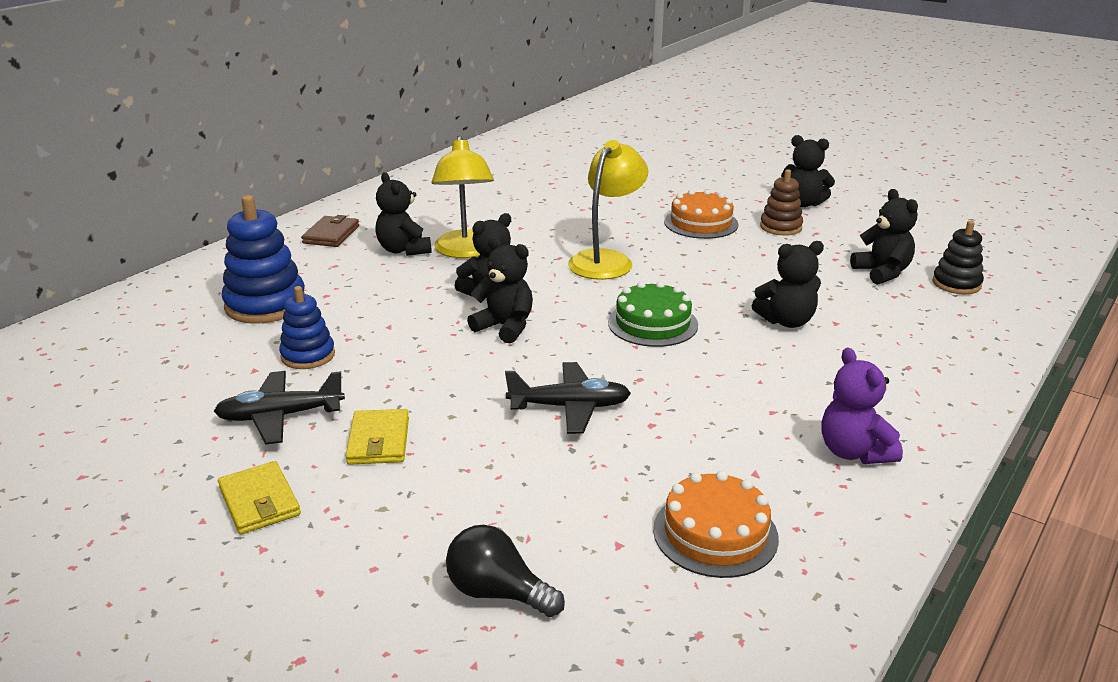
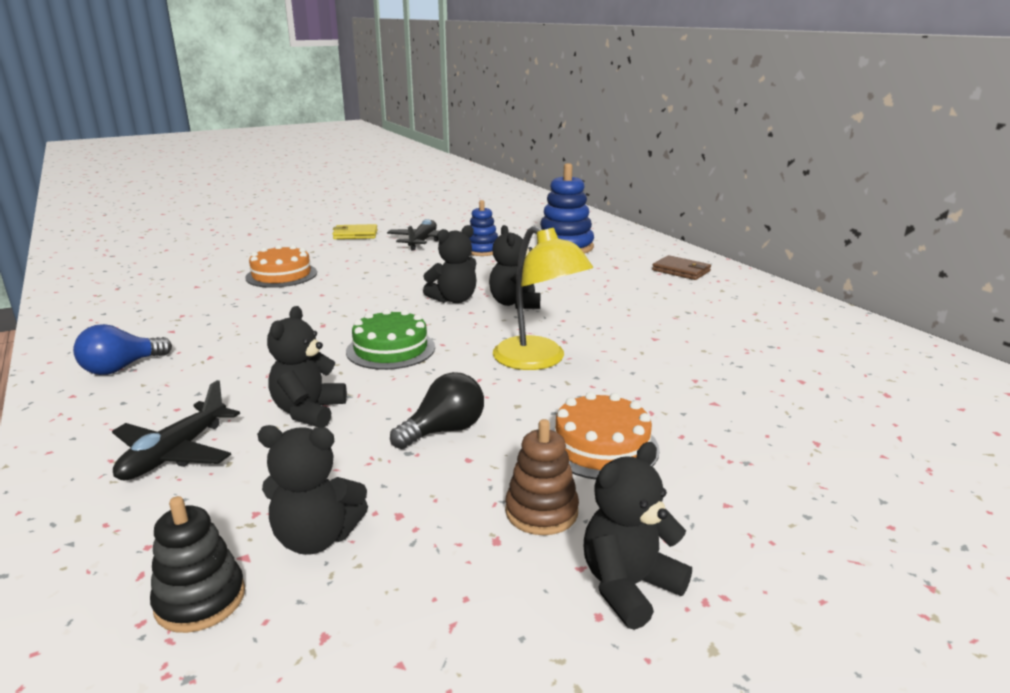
camera: 115 degrees right, 5 degrees down
(378, 441) = (368, 256): yellow wallet -> none
(404, 250) = (630, 288): black teddy bear -> none
(465, 251) = (609, 308): yellow lamp -> none
(498, 592) = (218, 261): black light bulb -> black light bulb (444, 431)
(570, 407) = (325, 299): black plane -> black plane (175, 453)
(715, 533) = (156, 307): orange cake -> orange cake (281, 275)
(853, 452) = (121, 368): purple teddy bear -> blue light bulb

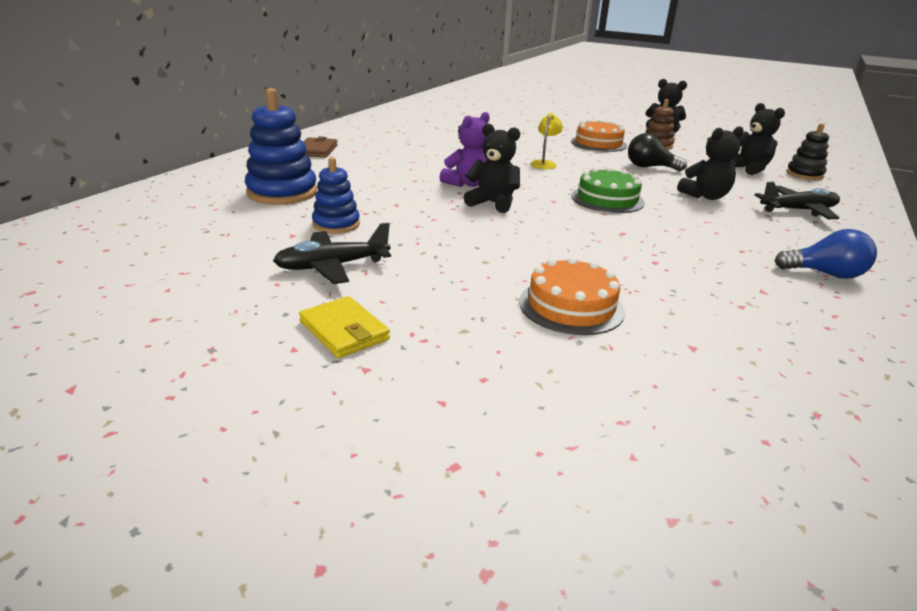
camera: 125 degrees left, 5 degrees up
(514, 303) = (467, 184): black teddy bear -> purple teddy bear
(538, 360) = (544, 163): yellow lamp -> yellow lamp, size x0.52

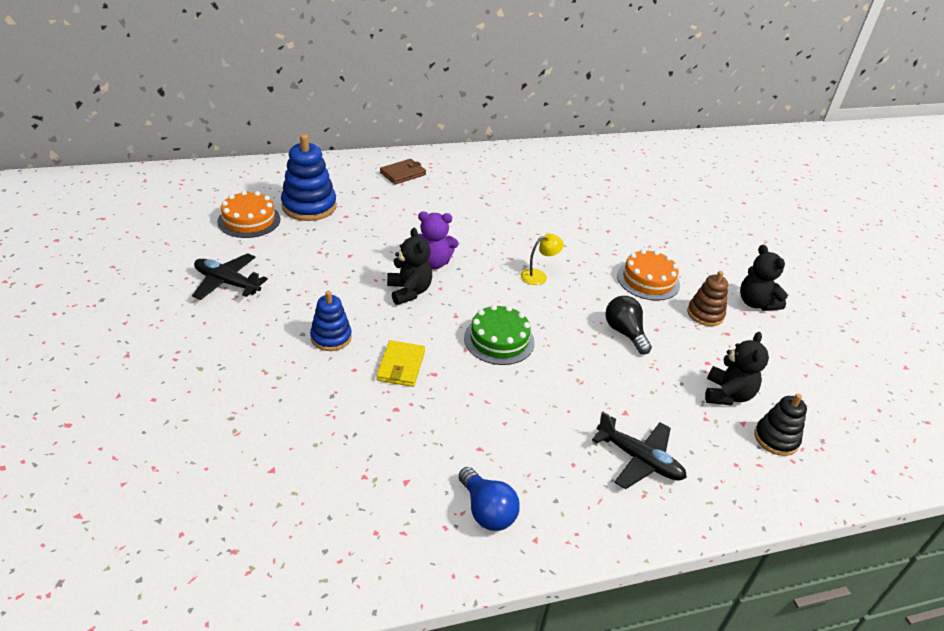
camera: 45 degrees right, 10 degrees up
(336, 224) = (286, 252): blue stacking toy -> blue stacking toy (331, 337)
(344, 331) = (157, 328): yellow wallet -> yellow wallet (401, 366)
(571, 306) = (275, 396): orange cake -> orange cake (249, 220)
(705, 196) = (591, 390): black teddy bear -> none

